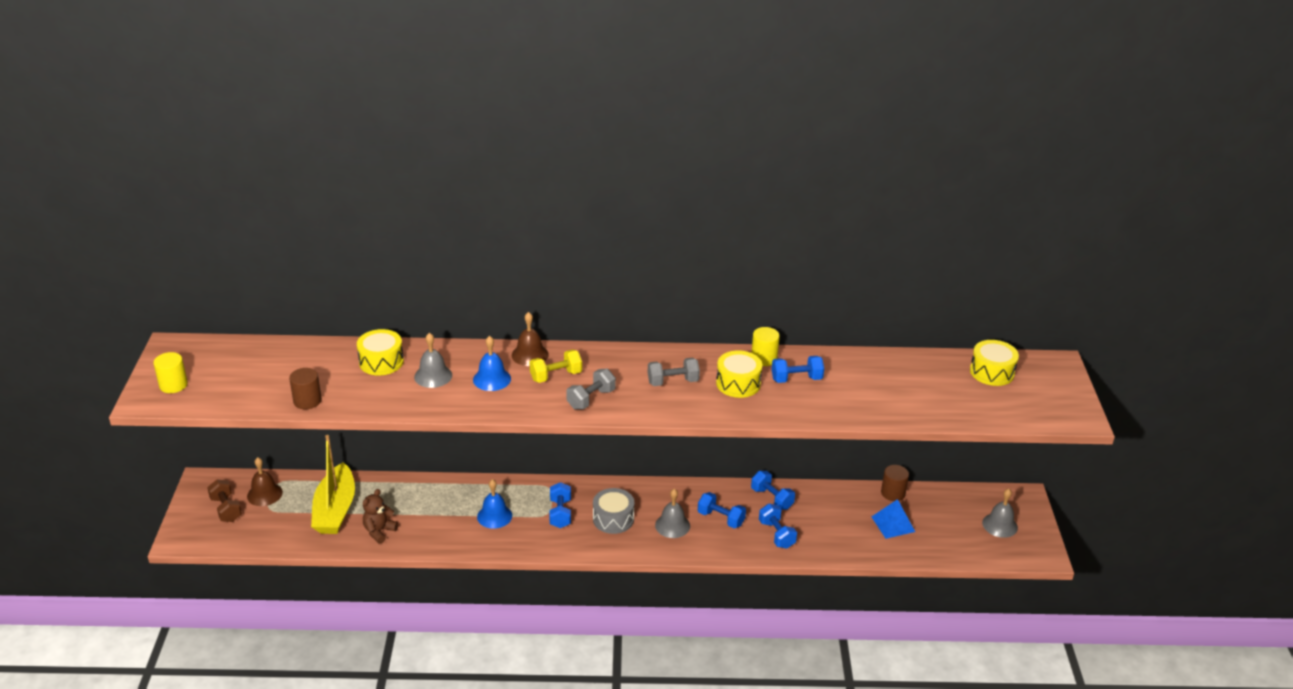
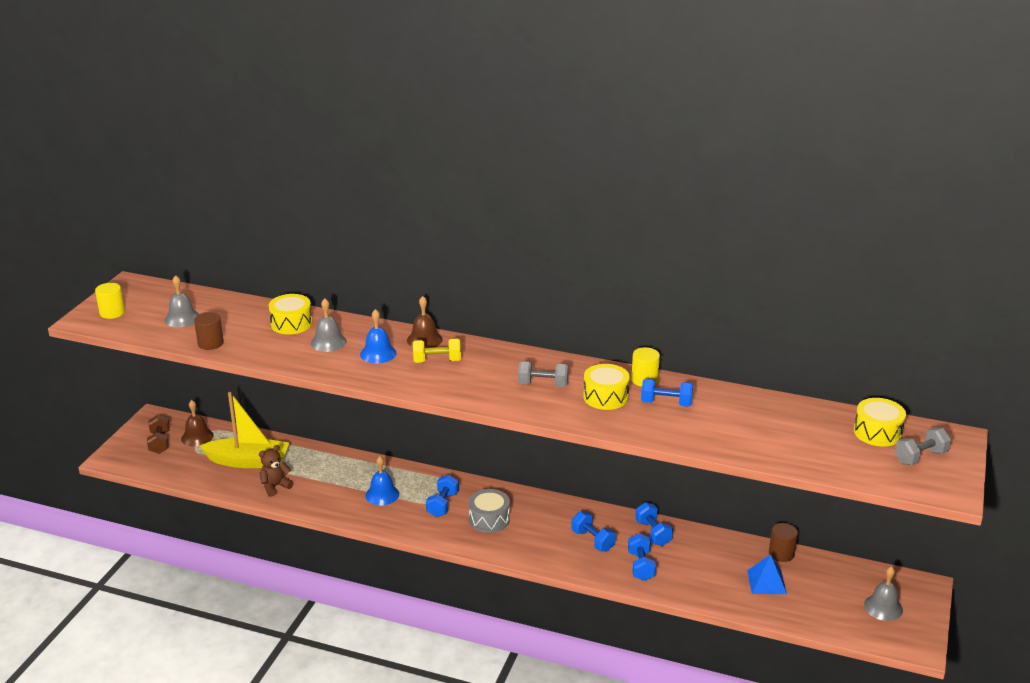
camera: 20 degrees right, 5 degrees down
(335, 510) = (248, 461): yellow boat -> yellow boat turned 105 degrees counterclockwise
(591, 399) = (457, 385): grey dumbbell -> grey dumbbell (920, 457)
(672, 525) = (542, 537): grey bell -> grey bell (182, 318)

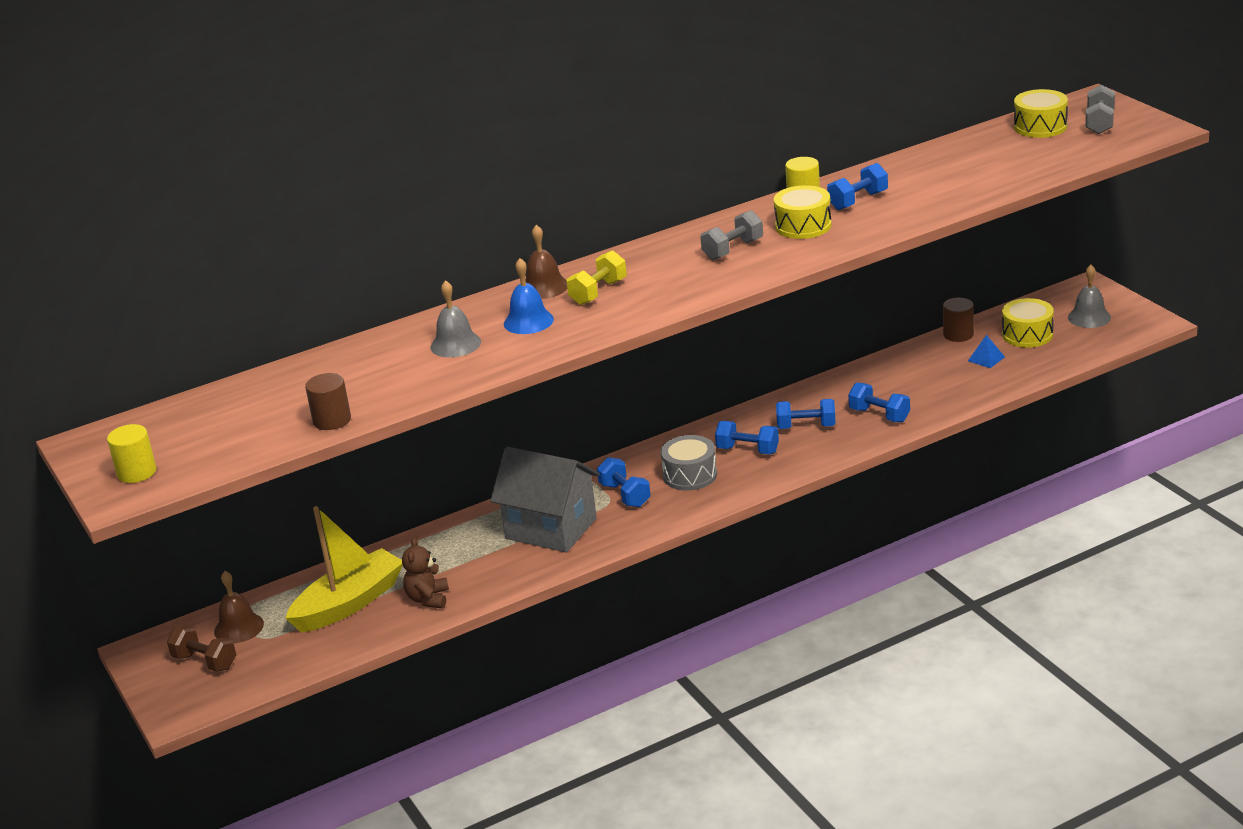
camera: 45 degrees left, 0 degrees up
(182, 318) = (238, 425): grey bell -> none
(291, 323) = (376, 356): yellow drum -> yellow drum (1027, 335)
(382, 494) = (551, 528): blue bell -> grey house
(653, 533) = (840, 389): blue dumbbell -> blue dumbbell (747, 450)
(766, 582) = (986, 359): blue pyramid -> blue pyramid, size x0.66

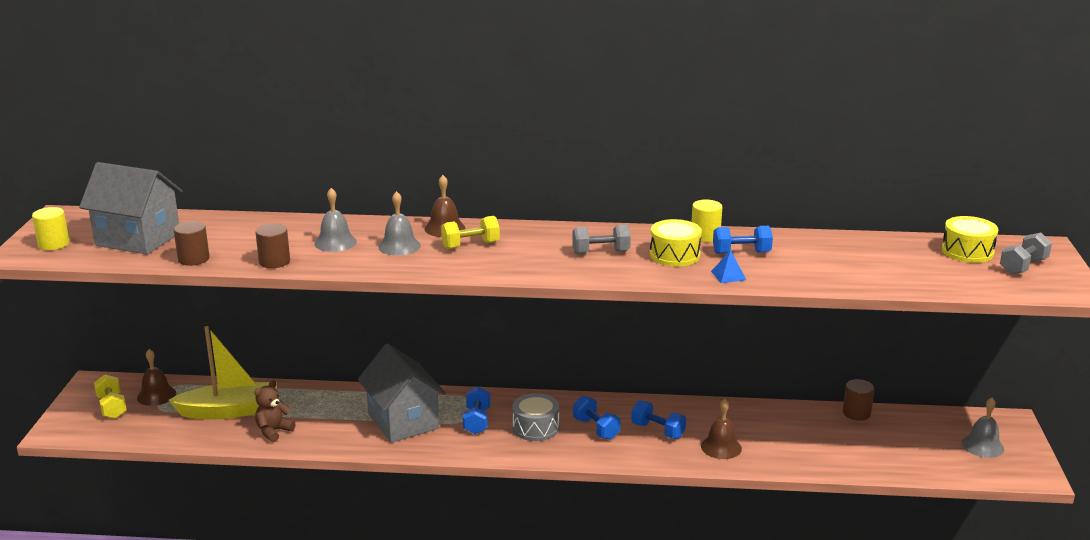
camera: 30 degrees right, 5 degrees down
(205, 662) = (112, 407): brown dumbbell -> yellow dumbbell
(228, 428) = (138, 239): none -> grey house
(425, 387) = (274, 262): none -> brown cylinder
(528, 321) = (399, 246): blue bell -> grey bell
(879, 415) = (721, 447): blue dumbbell -> brown bell
(986, 359) = (856, 441): blue pyramid -> blue pyramid (728, 275)
(1027, 335) = (913, 437): yellow drum -> none

